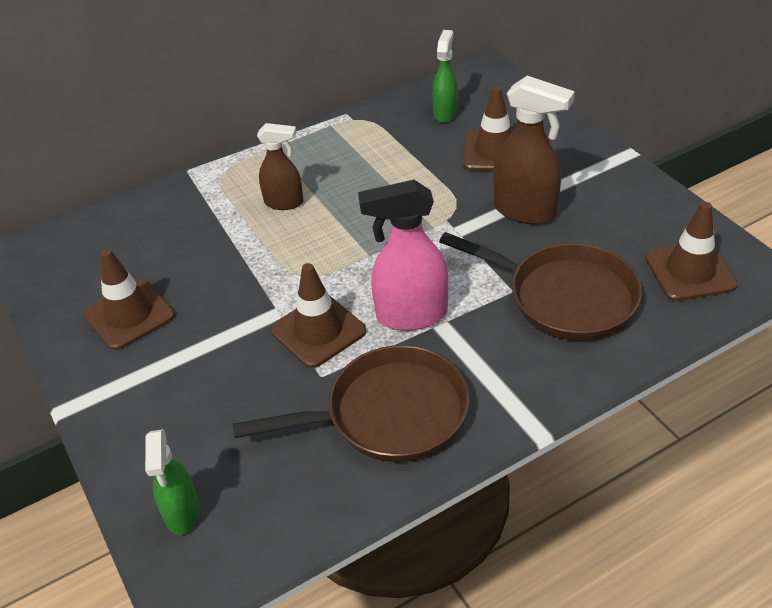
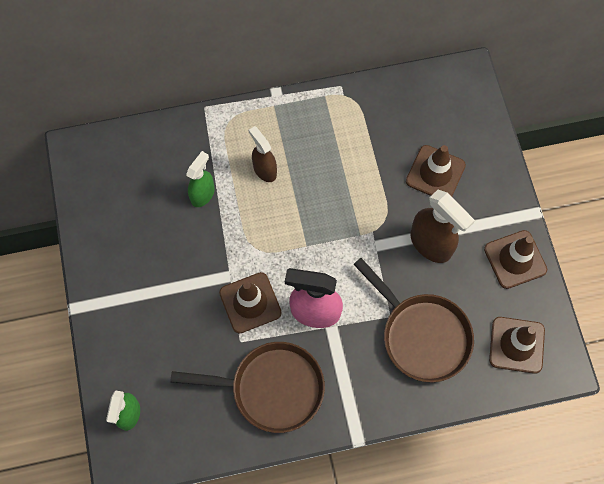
camera: 15 degrees right, 25 degrees up
(129, 315) = (132, 241): brown traffic cone -> brown traffic cone (515, 259)
(284, 202) = (264, 170): brown spray bottle -> brown spray bottle turned 150 degrees counterclockwise
(445, 113) = (416, 114): green spray bottle -> green spray bottle (203, 194)

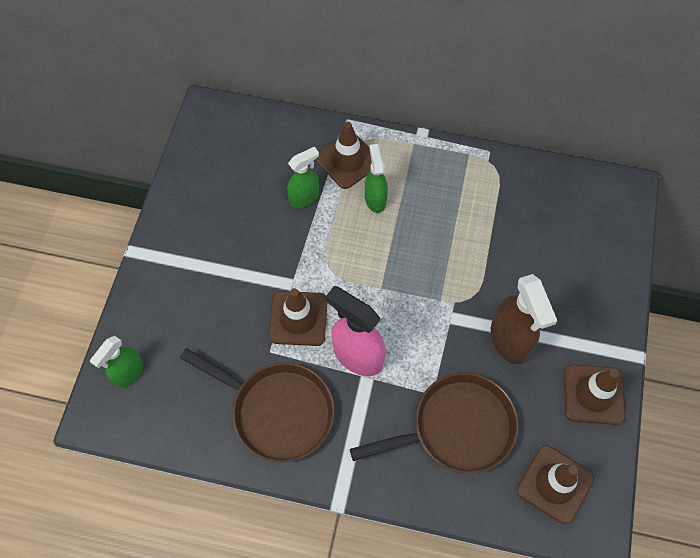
camera: 25 degrees right, 5 degrees down
(264, 170) = (375, 199): brown spray bottle -> green spray bottle
(422, 335) = (456, 428): brown pan -> brown pan turned 90 degrees counterclockwise
(435, 173) = (547, 272): brown traffic cone -> brown traffic cone (347, 160)

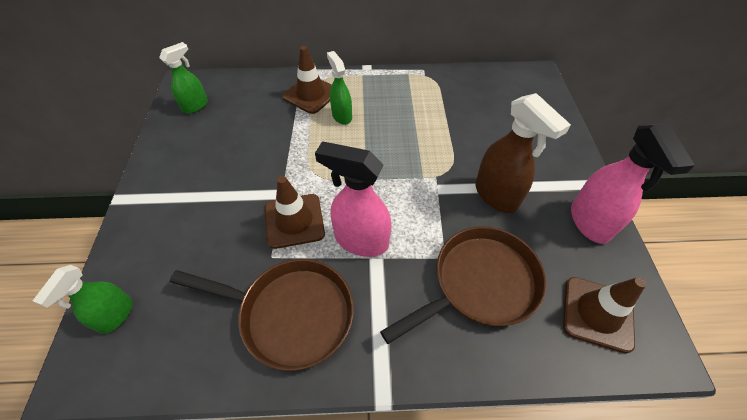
camera: 15 degrees left, 10 degrees down
(304, 198) = (279, 126): green spray bottle -> green spray bottle (195, 106)
(593, 394) = (590, 222): brown traffic cone -> pink spray bottle

